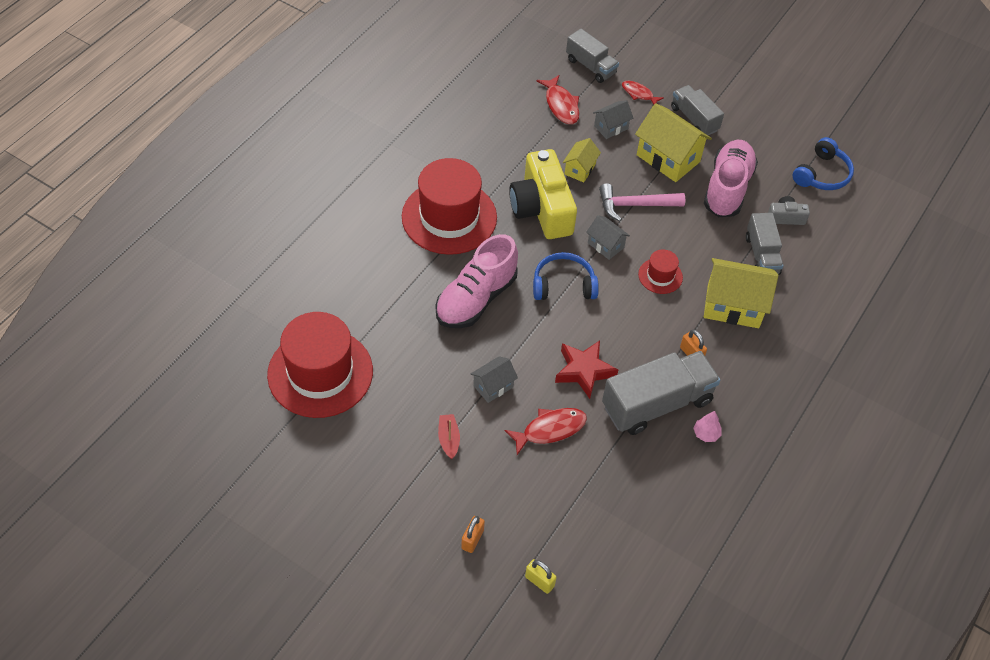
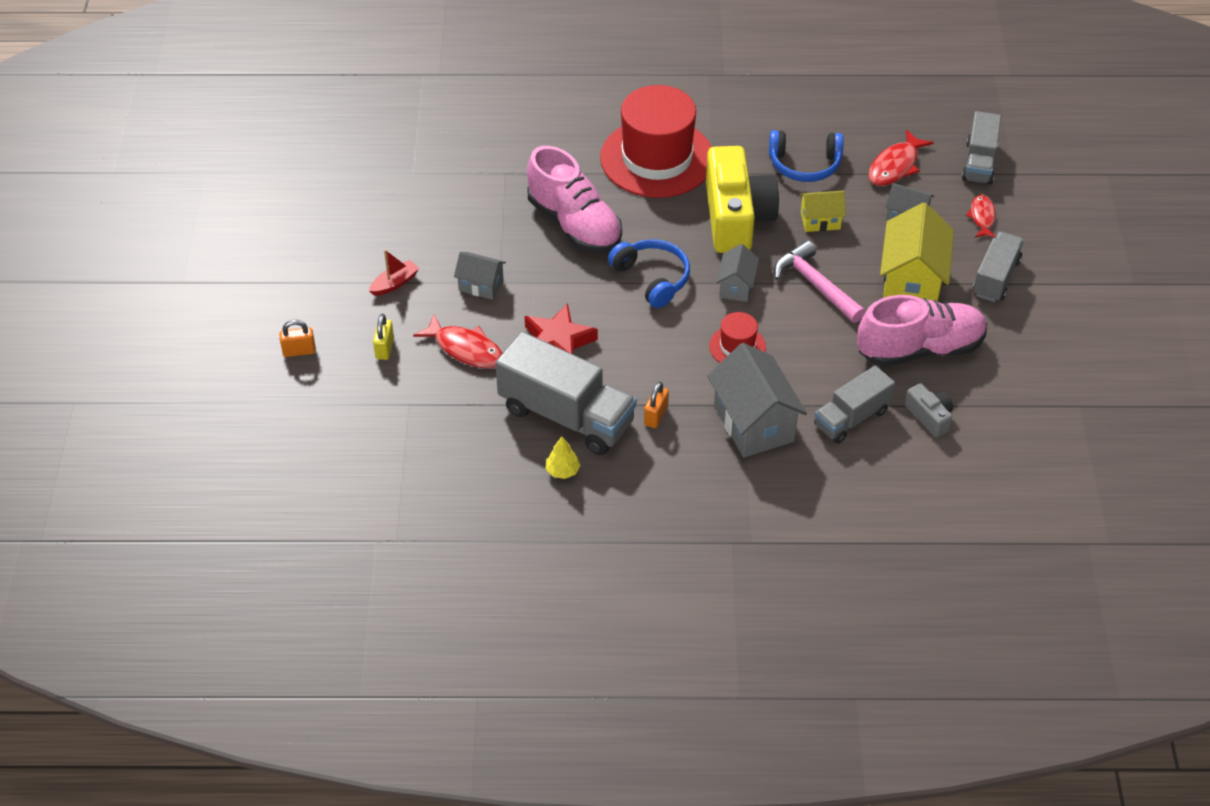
camera: 60 degrees right, 5 degrees down
(320, 373) = (395, 165): red hat -> none
(476, 299) = (574, 224): pink shoe -> pink shoe turned 135 degrees counterclockwise
(539, 581) = (290, 418): yellow padlock -> yellow padlock (384, 348)
(542, 209) = (736, 217): yellow camera -> yellow camera turned 135 degrees clockwise
(706, 434) = (562, 471): pink tree -> yellow tree
(733, 306) = (753, 423): yellow house -> grey house
(822, 174) = (1033, 423): blue headphones -> blue headphones (804, 164)

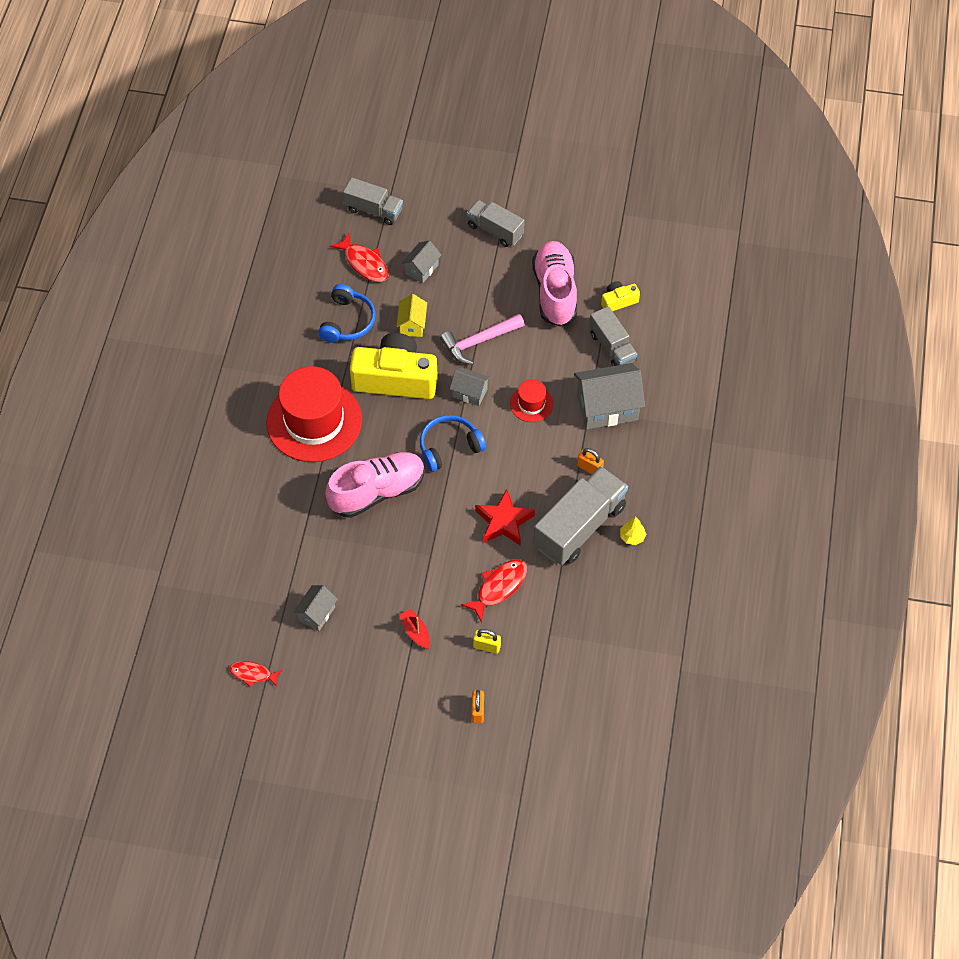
camera: 80 degrees left, 10 degrees up
(481, 285) = (431, 568): grey house -> grey house (317, 614)
(911, 282) = (488, 281): yellow house -> none
(929, 416) = (618, 301): grey camera -> yellow camera
(982, 217) = (432, 223): red fish -> red fish (253, 674)

